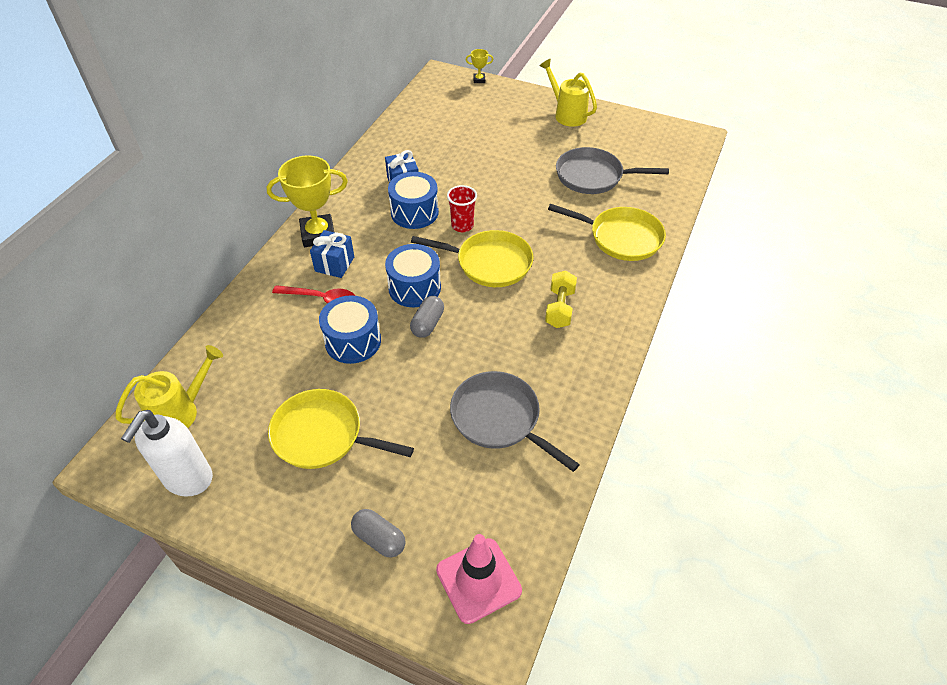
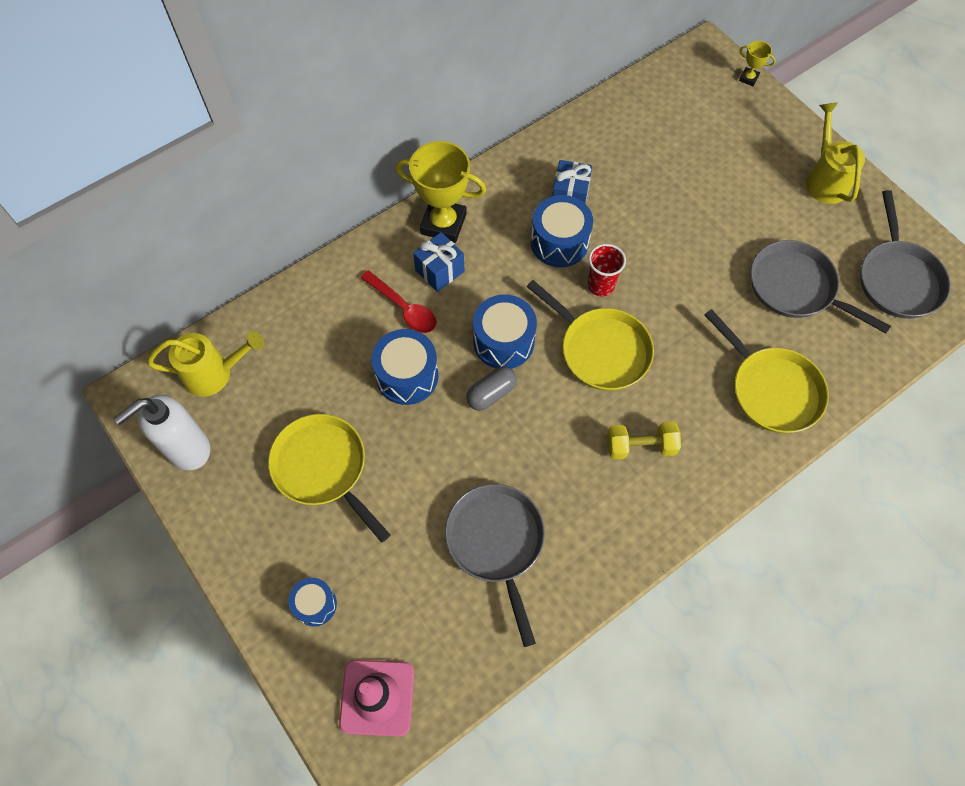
camera: 30 degrees right, 15 degrees up
(379, 539) = (315, 604): grey capsule -> blue drum
(559, 308) = (640, 446): yellow dumbbell -> yellow dumbbell turned 45 degrees clockwise
(650, 148) = (897, 279): none -> grey pan

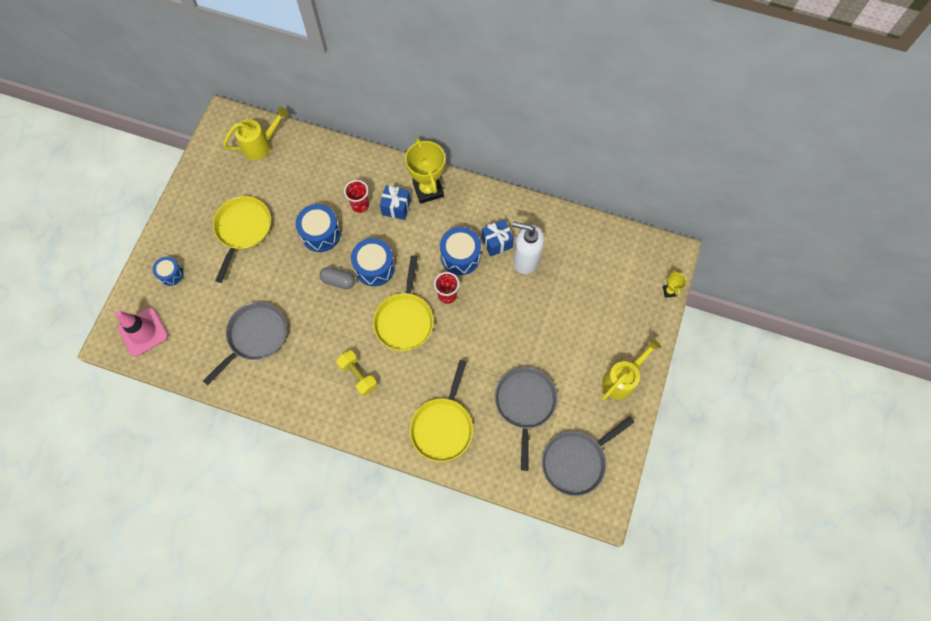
camera: 55 degrees right, 5 degrees up
(188, 449) = (213, 163): white soap dispenser -> white soap dispenser (525, 260)
(214, 374) = (260, 145): yellow watering can -> yellow watering can turned 75 degrees counterclockwise
(404, 308) = (360, 205): red spoon -> red cup

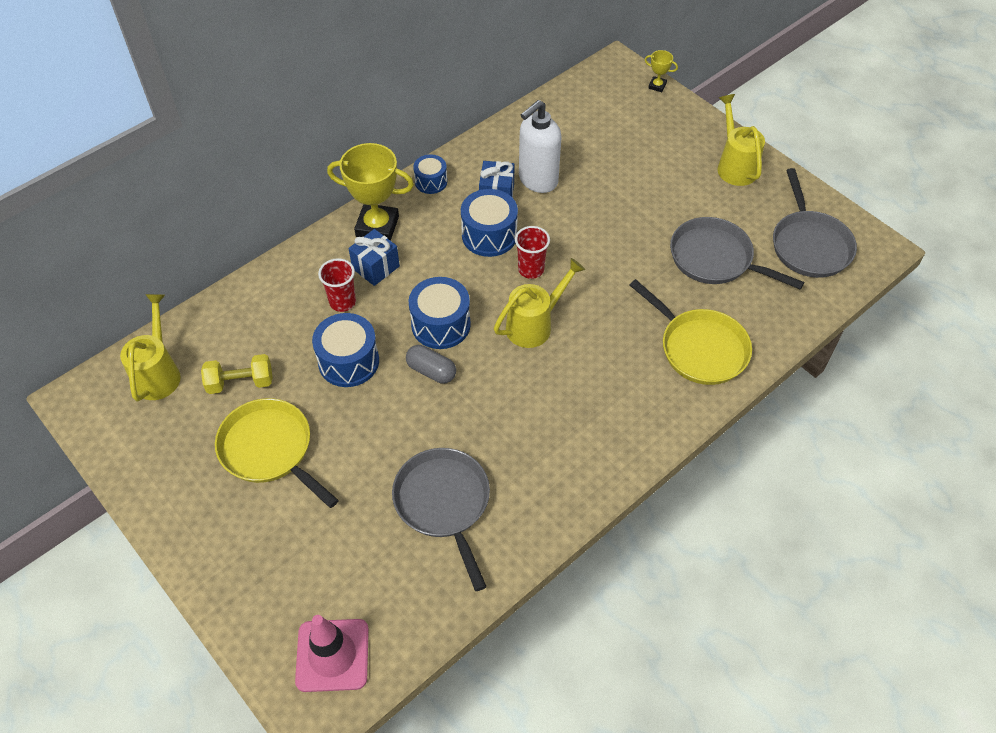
camera: 60 degrees left, 15 degrees down
(171, 274) = (266, 574): blue drum -> blue drum (431, 182)
(338, 281) = (431, 371): grey capsule -> grey capsule turned 75 degrees clockwise
(358, 375) = (578, 407): yellow dumbbell -> yellow dumbbell (240, 382)
(404, 320) = (534, 325): yellow pan -> yellow watering can

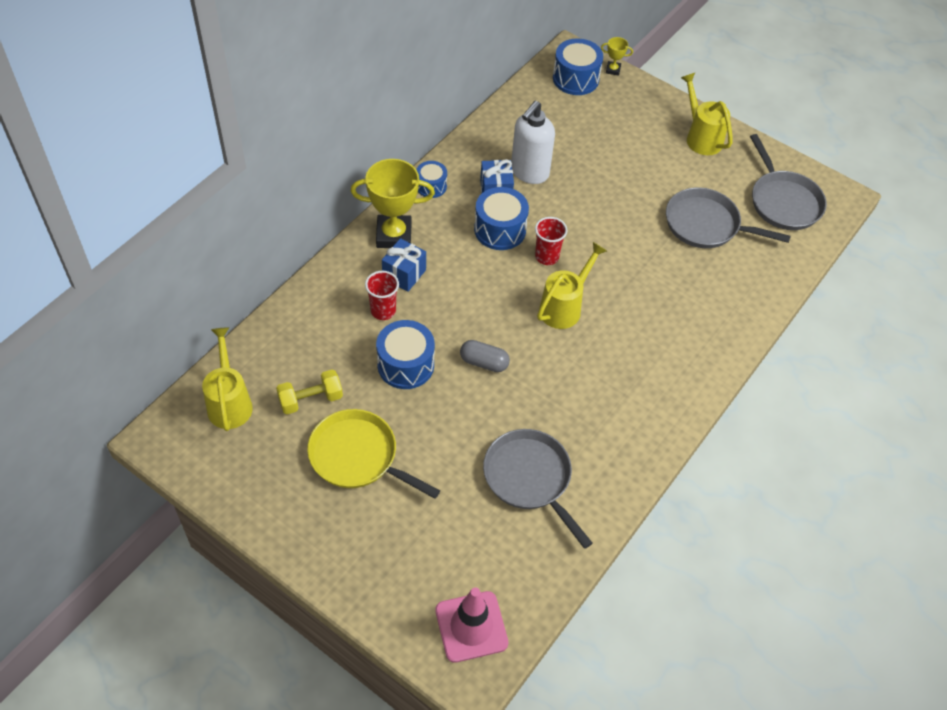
camera: 15 degrees left, 0 degrees up
(441, 324) = (480, 319): blue drum -> blue drum (575, 78)
(699, 348) = (713, 307): yellow pan -> none

